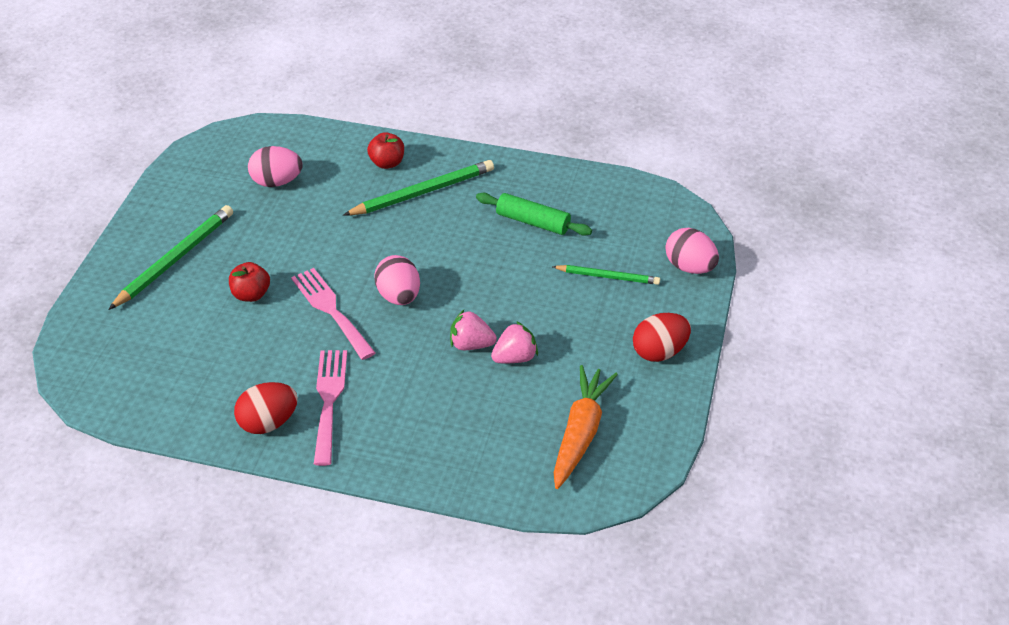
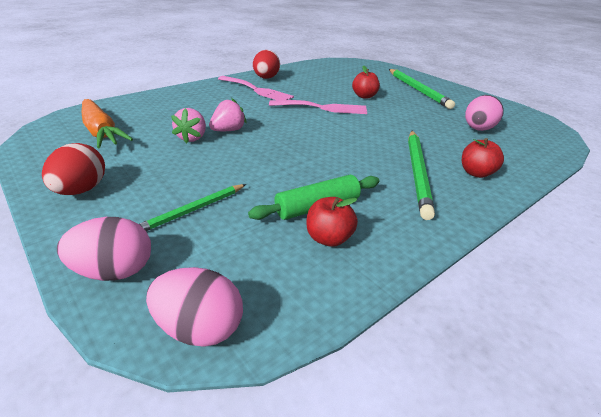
camera: 125 degrees right, 10 degrees down
(399, 296) = (306, 126): pink egg -> pink egg (199, 328)
(560, 201) = (329, 238): none -> red apple

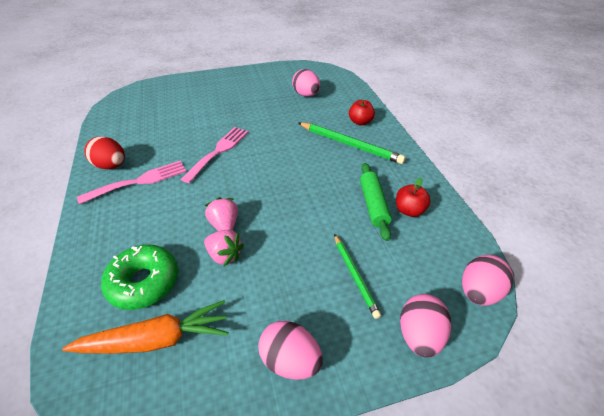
camera: 65 degrees left, 10 degrees up
(81, 190) = (290, 360): red egg -> pink egg
(153, 116) = (144, 282): none -> green donut
(364, 96) = (213, 120): red apple -> none
(417, 90) = (222, 90): green pencil -> none

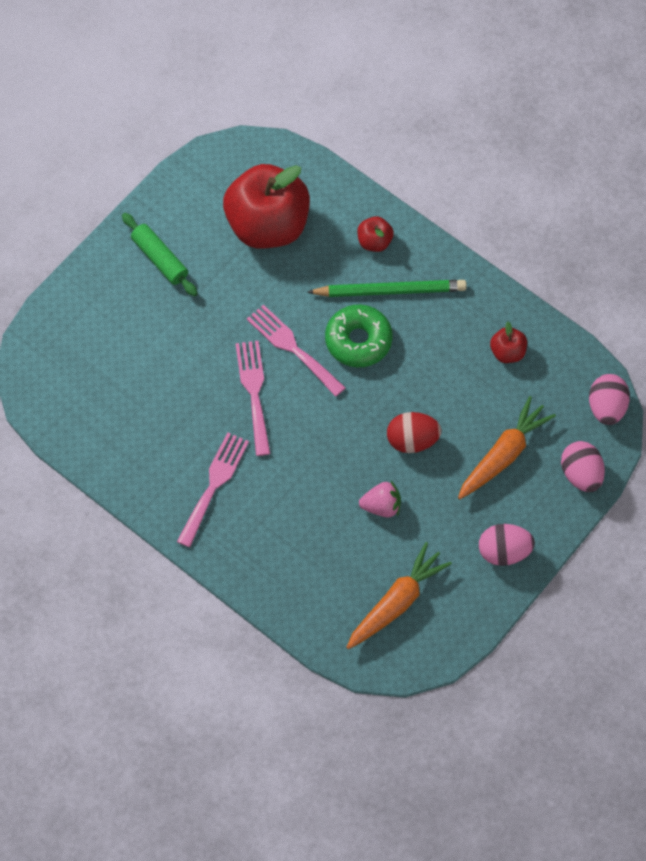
camera: 35 degrees left, 20 degrees up
(111, 166) = (158, 486): red egg -> red egg (412, 440)
(144, 282) = (339, 572): green donut -> green donut (358, 341)
(224, 225) = (352, 477): pink strawberry -> none
(264, 143) = (292, 347): none -> pink fork
(306, 95) = (268, 225): pink egg -> red apple
(354, 275) = (503, 454): green pencil -> orange carrot
(373, 205) = (470, 366): green rolling pin -> green rolling pin (160, 259)

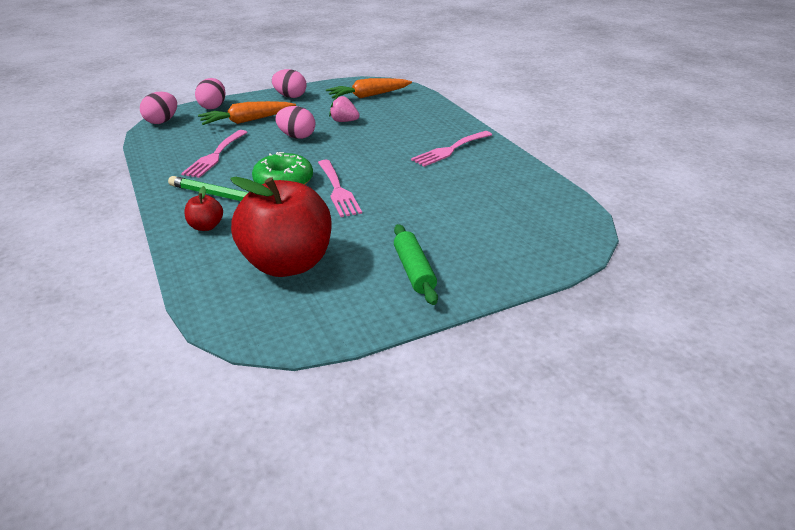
camera: 155 degrees left, 30 degrees down
(254, 392) = (388, 178): pink fork -> pink fork (215, 156)
(412, 440) = (297, 136): red egg -> pink egg
(507, 352) = (187, 152): red apple -> none

